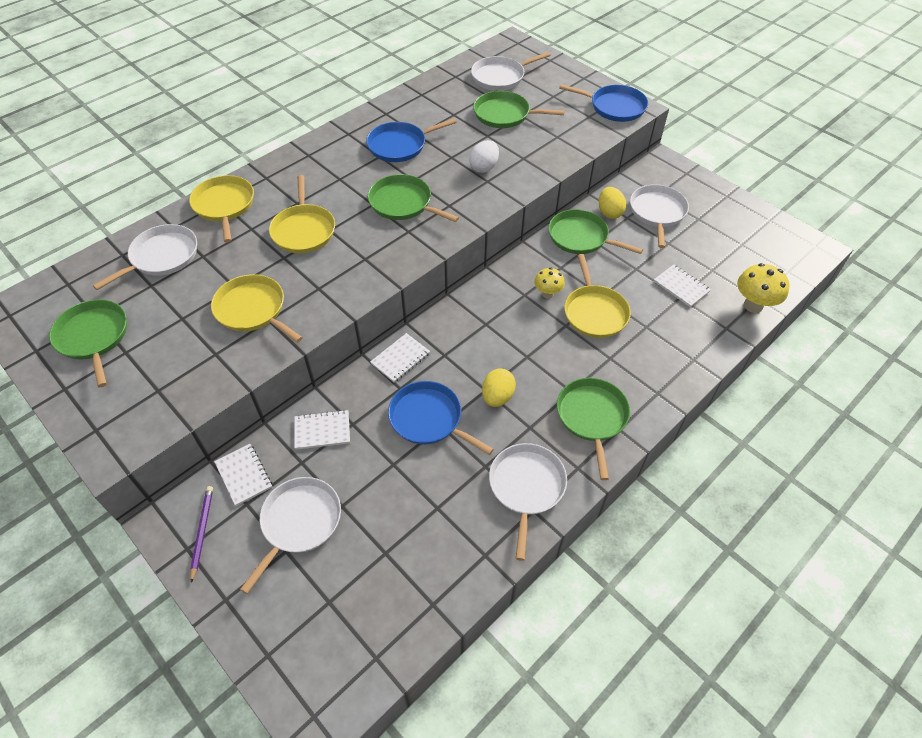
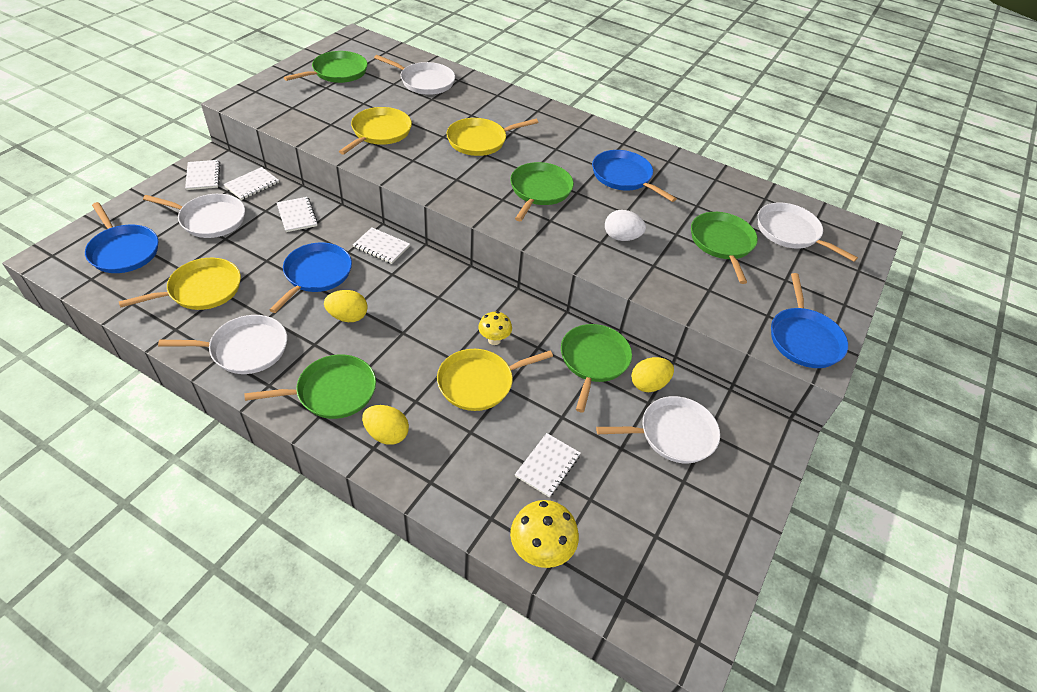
camera: 70 degrees right, 5 degrees down
(202, 532) = (203, 176): purple pencil -> white notebook
(224, 206) = (493, 97): yellow pan -> yellow pan (201, 290)
(331, 622) = (123, 251): none -> blue pan
(643, 382) = (386, 434): none -> yellow egg

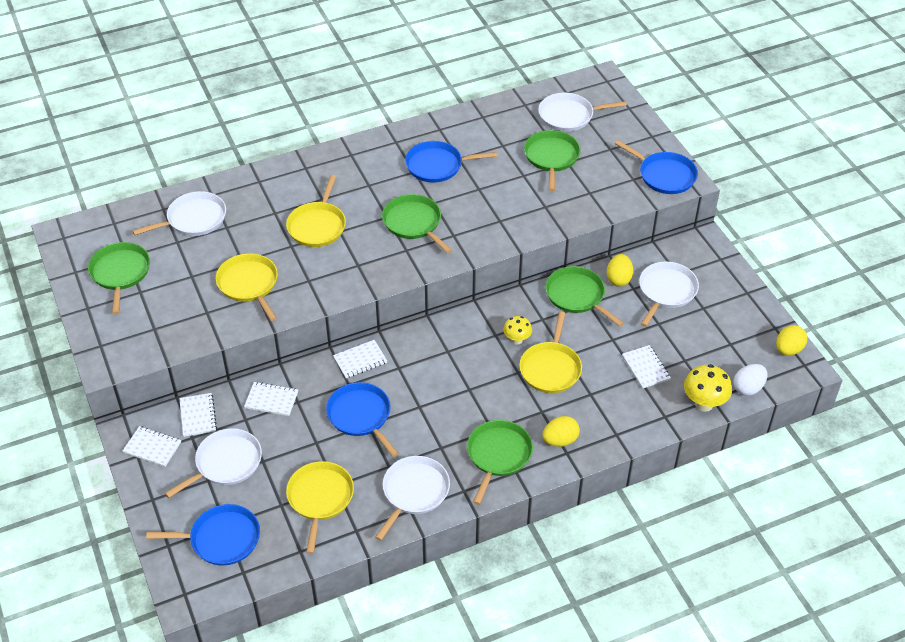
camera: 50 degrees left, 0 degrees up
(348, 317) = (426, 415): yellow egg -> yellow egg (788, 349)
(621, 237) = (503, 206): white egg -> white egg (748, 388)
(722, 243) = (551, 157): green pan -> green pan turned 60 degrees clockwise

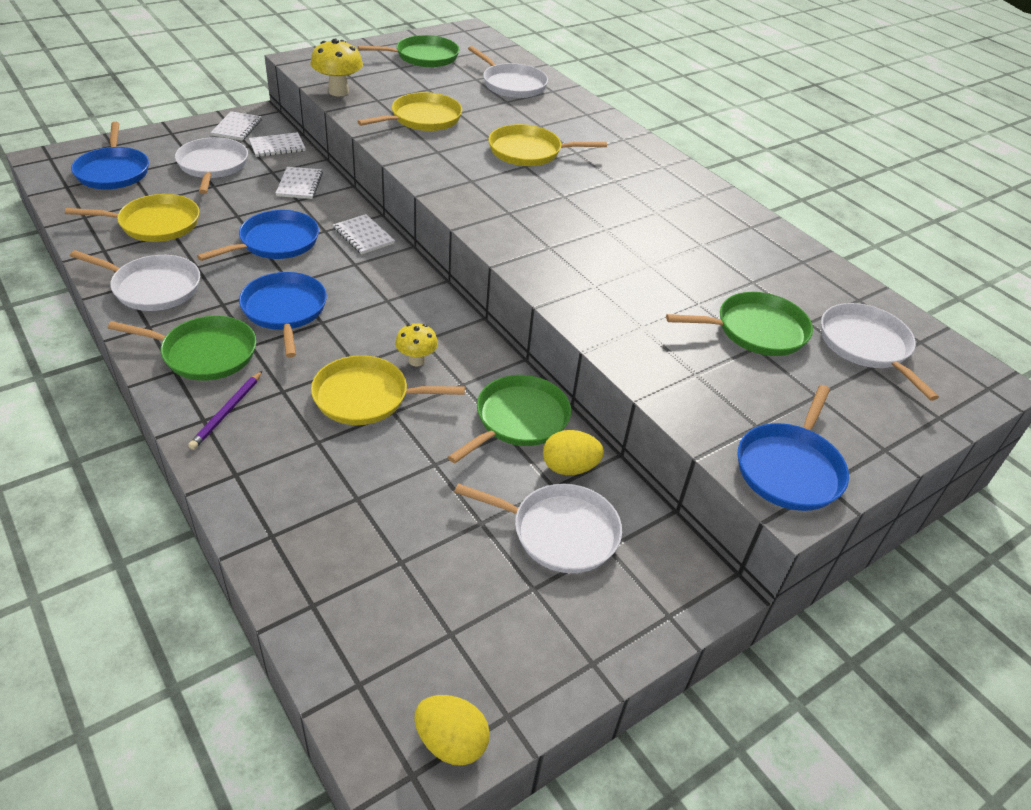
camera: 75 degrees right, 5 degrees down
(225, 463) = (212, 166): white pan -> white pan turned 135 degrees counterclockwise
(414, 223) = (559, 215): green pan -> none
(437, 165) = (678, 228): blue pan -> blue pan (285, 310)
(560, 440) = (227, 412): yellow egg -> purple pencil
(645, 368) = (378, 507): white notebook -> none
(704, 404) = (300, 592): yellow mushroom -> yellow mushroom (338, 92)
(748, 388) = (341, 664): white egg -> none

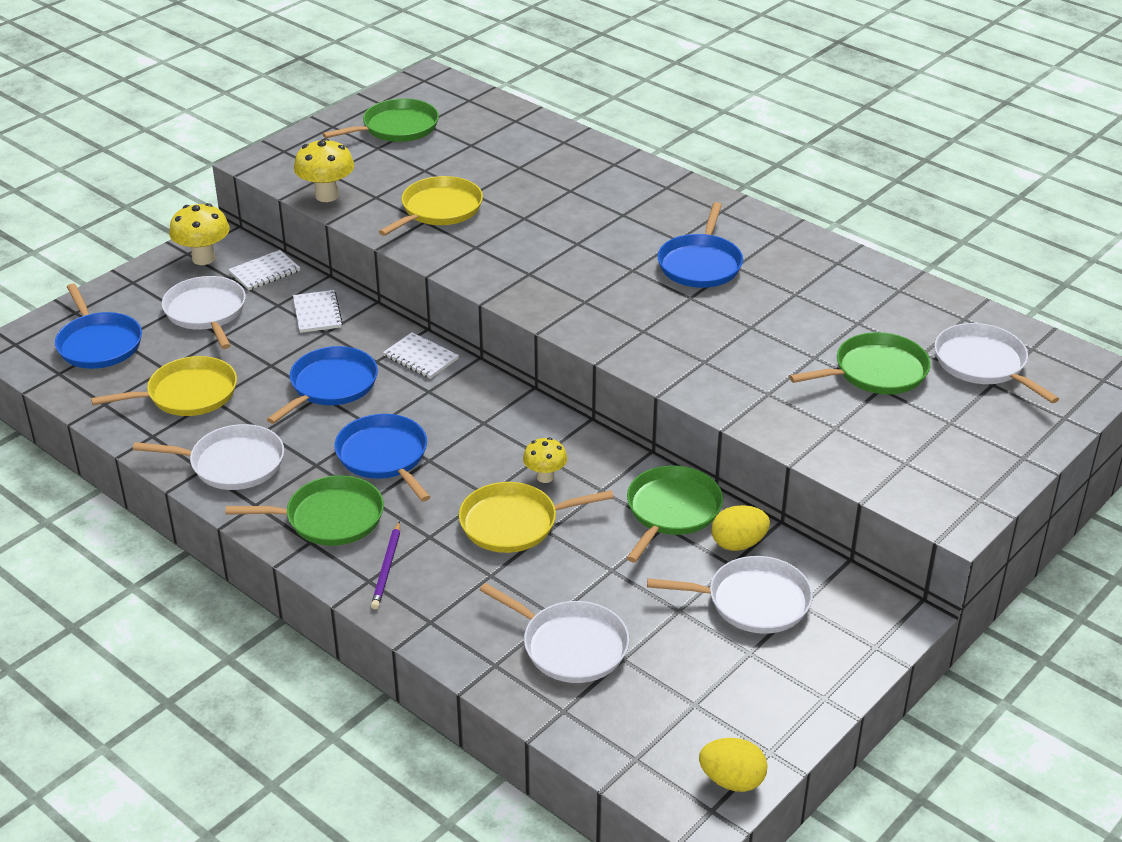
camera: 10 degrees left, 5 degrees down
(237, 127) = (203, 258): white notebook -> yellow mushroom
(512, 84) = (515, 143): white pan -> white pan (570, 646)
(529, 152) = (573, 225): yellow pan -> none
(790, 468) = (945, 492): blue pan -> blue pan (700, 264)

